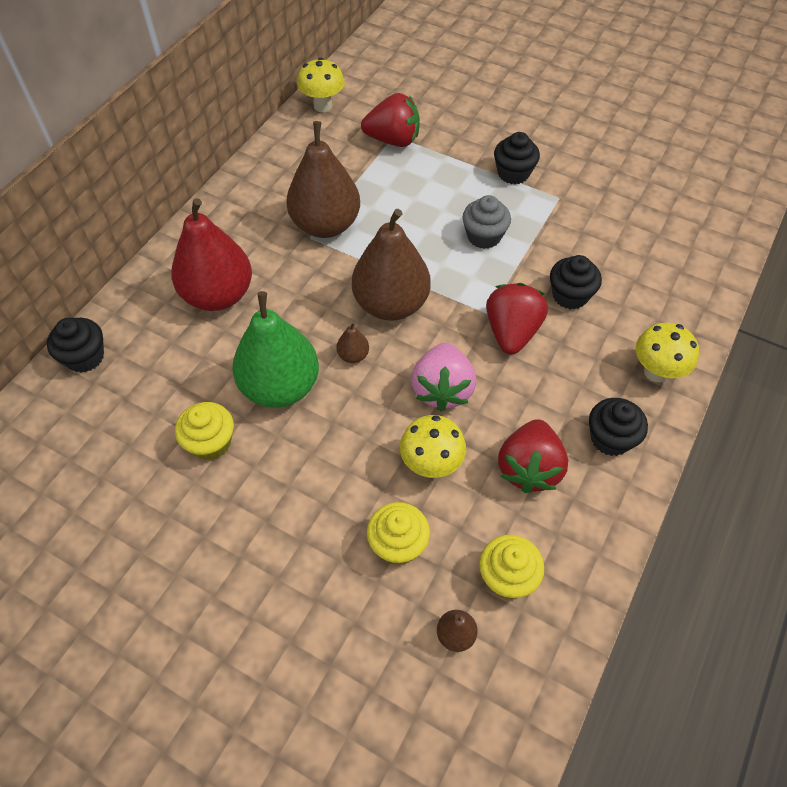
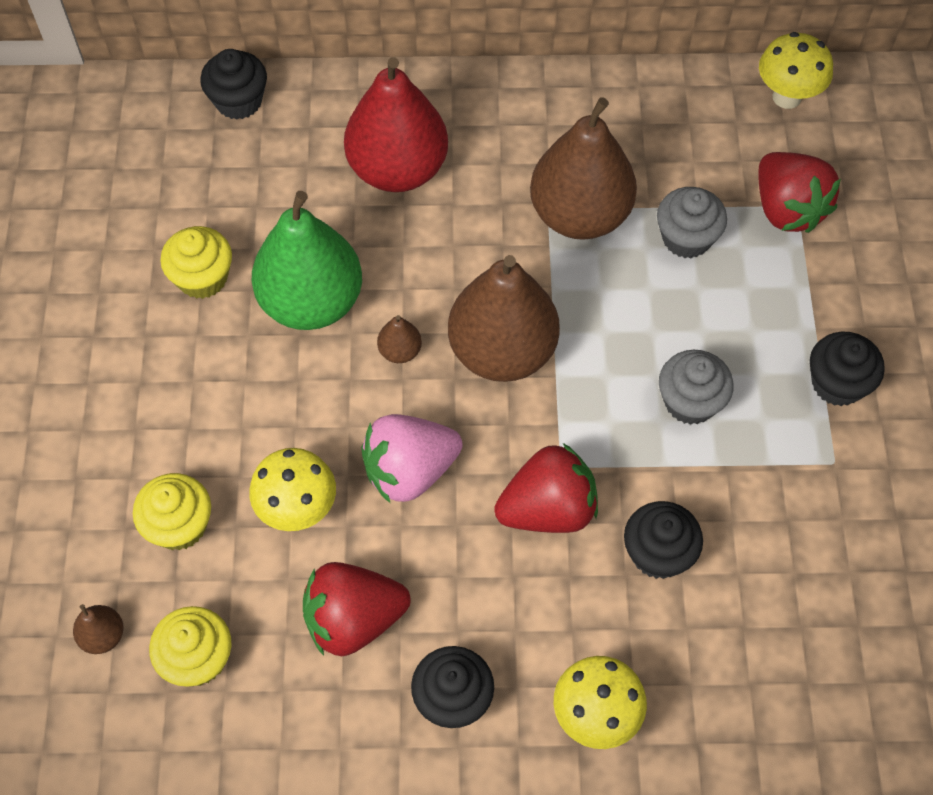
camera: 60 degrees right, 5 degrees up
(378, 188) = (686, 238): none -> grey cupcake

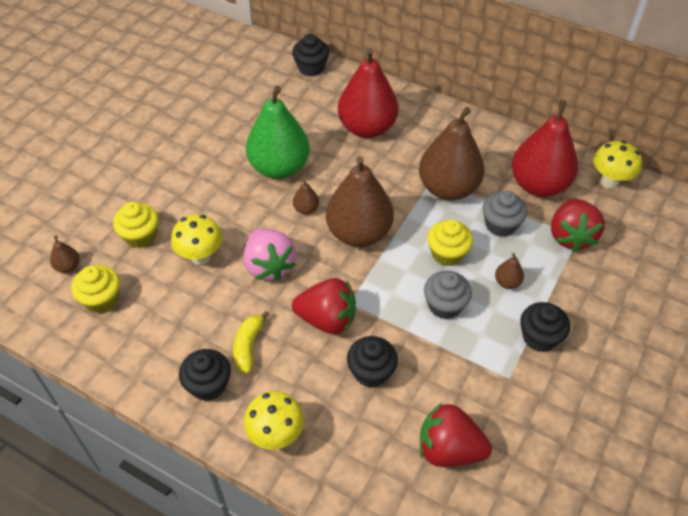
camera: 30 degrees right, 10 degrees down
(202, 278) = (236, 134): yellow cupcake -> yellow cupcake (447, 253)
(354, 619) = (188, 321): red strawberry -> red strawberry (449, 449)
(410, 471) = (269, 266): pink strawberry -> pink strawberry turned 120 degrees counterclockwise
(467, 609) = (248, 346): none -> yellow banana
(698, 148) = (538, 185): none -> red pear
(748, 323) = (507, 282): none -> brown pear

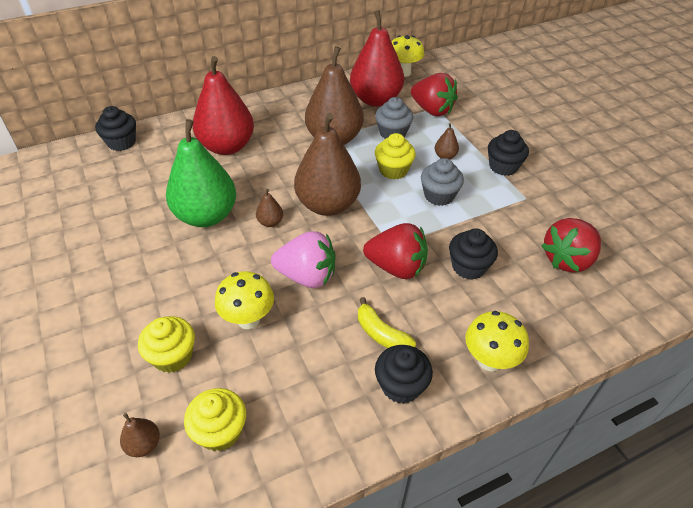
camera: 55 degrees left, 5 degrees down
(327, 319) = (396, 267): red strawberry -> red strawberry turned 60 degrees clockwise

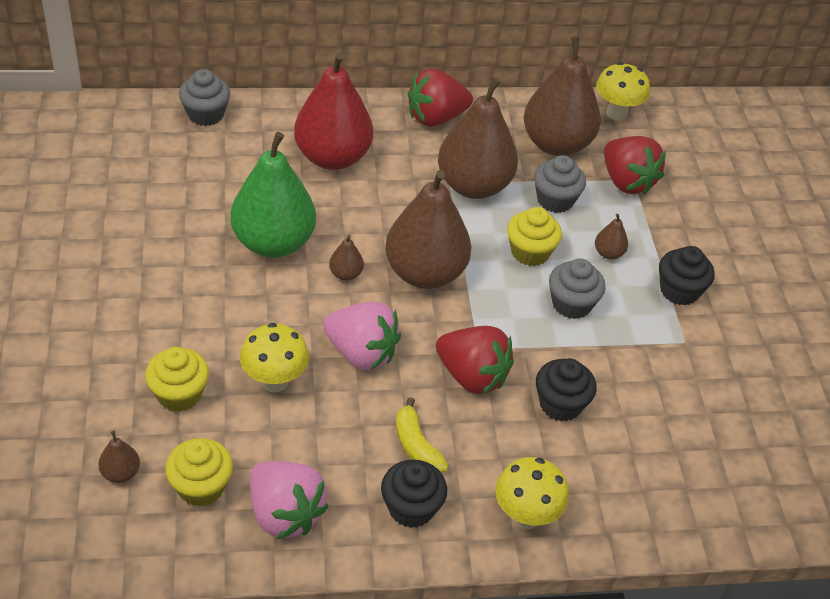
camera: 15 degrees right, 0 degrees up
(121, 142) = (206, 114): black cupcake -> grey cupcake
(301, 429) = (284, 514): none -> pink strawberry
(375, 99) = (556, 144): red pear -> brown pear
(567, 259) = (690, 435): red strawberry -> red strawberry (436, 118)

